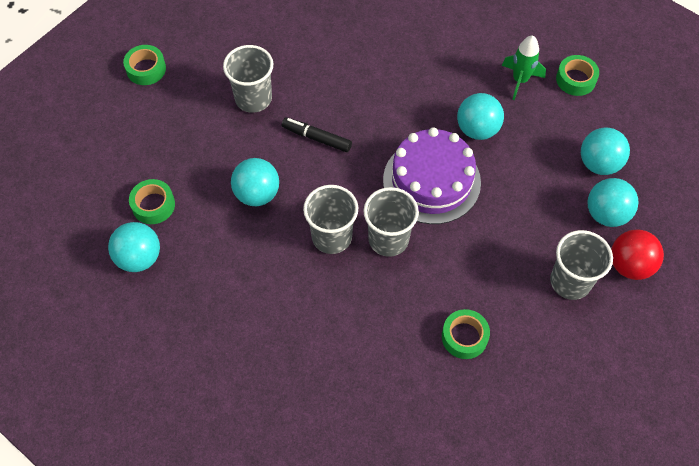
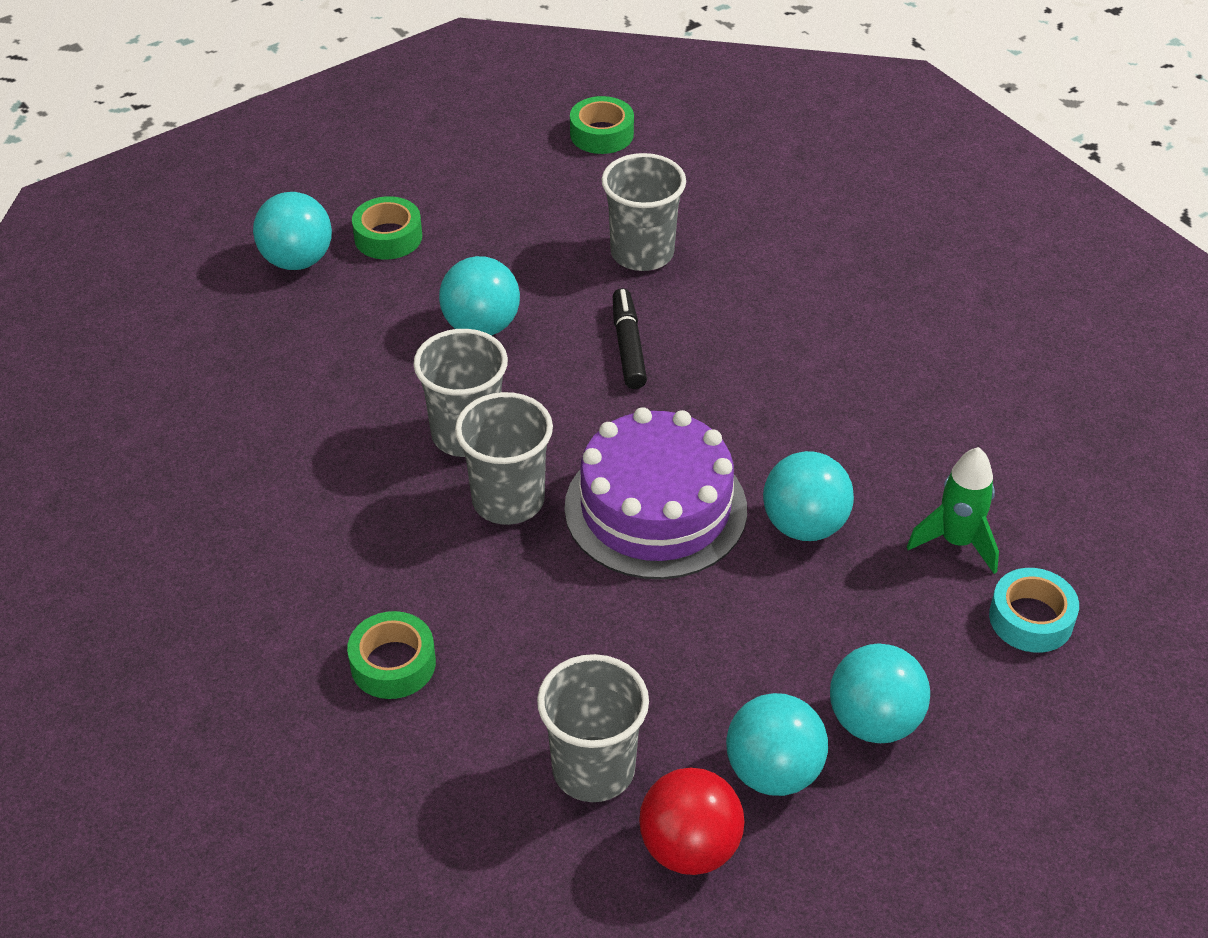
camera: 60 degrees right, 15 degrees down
(575, 79) = (1031, 619): green tape -> turquoise tape

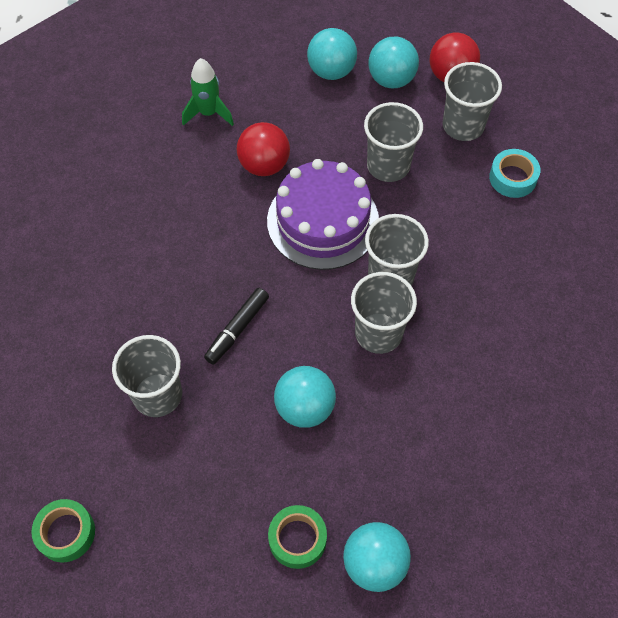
camera: 140 degrees left, 15 degrees up
(393, 664) = (515, 227): green tape -> none
(644, 633) = (388, 166): none -> grey cup
(804, 525) = (264, 165): turquoise ball -> red ball
(1031, 619) = (221, 65): turquoise tape -> turquoise tape (512, 178)

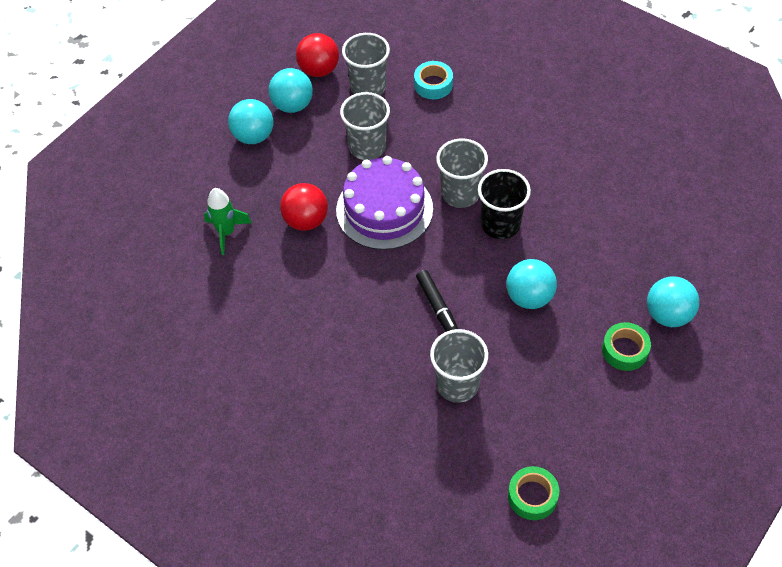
camera: 55 degrees left, 5 degrees down
(378, 333) = (500, 224): grey cup -> black cup

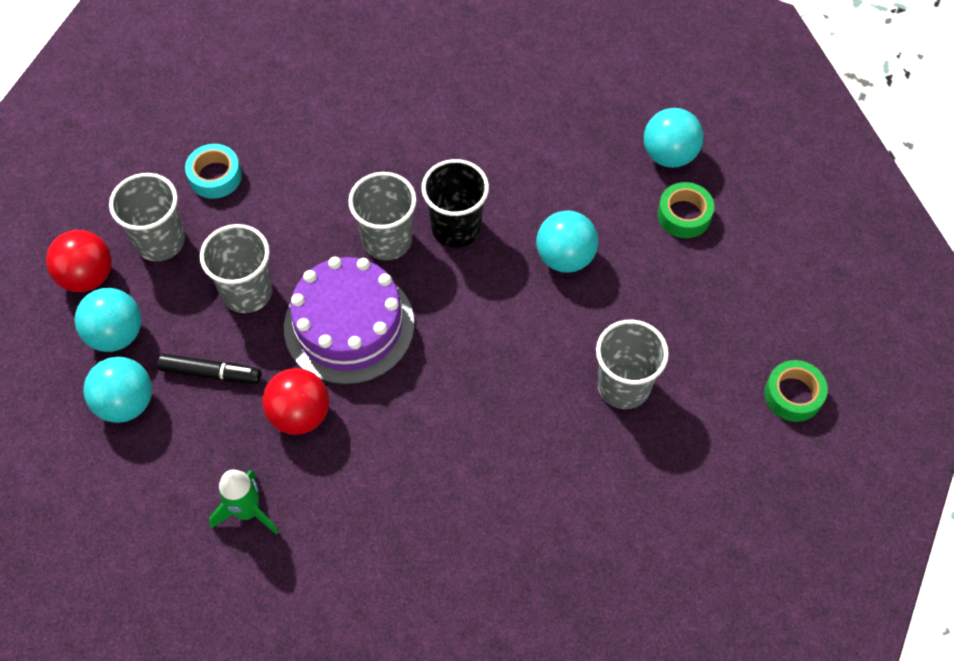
camera: 60 degrees left, 5 degrees up
(437, 307) = (516, 349): black marker -> black marker (211, 373)

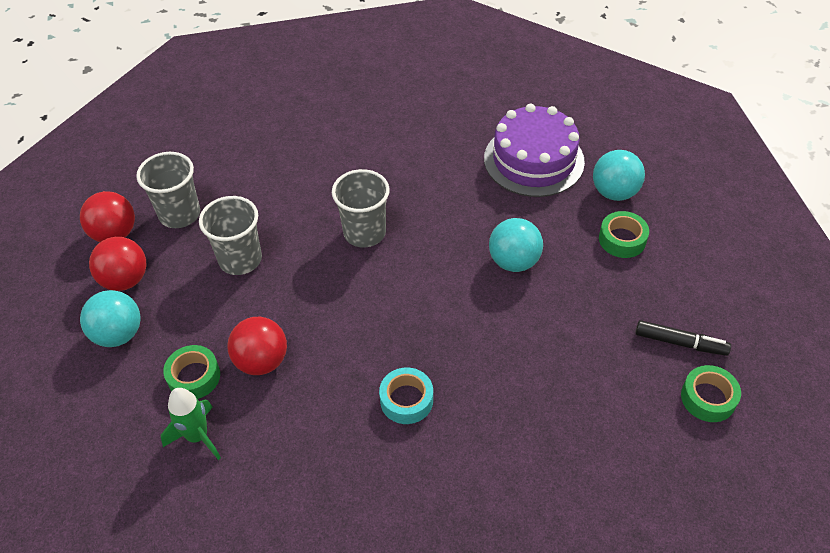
camera: 10 degrees right, 10 degrees down
(116, 334) = (125, 280): turquoise ball -> red ball
(211, 373) = (195, 319): black marker -> black marker (680, 343)
(215, 176) = (235, 172): turquoise tape -> turquoise tape (406, 400)
(226, 443) = (194, 377): none -> green tape
(349, 325) = (319, 295): purple cake -> purple cake (533, 160)
(456, 228) = (424, 229): black cup -> none
(623, 386) = (551, 372): grey cup -> none

